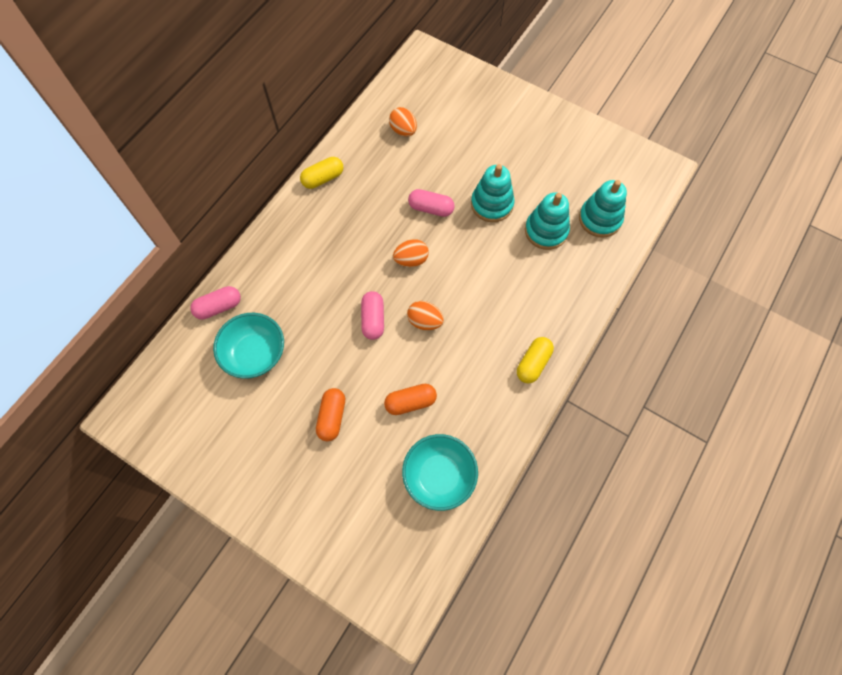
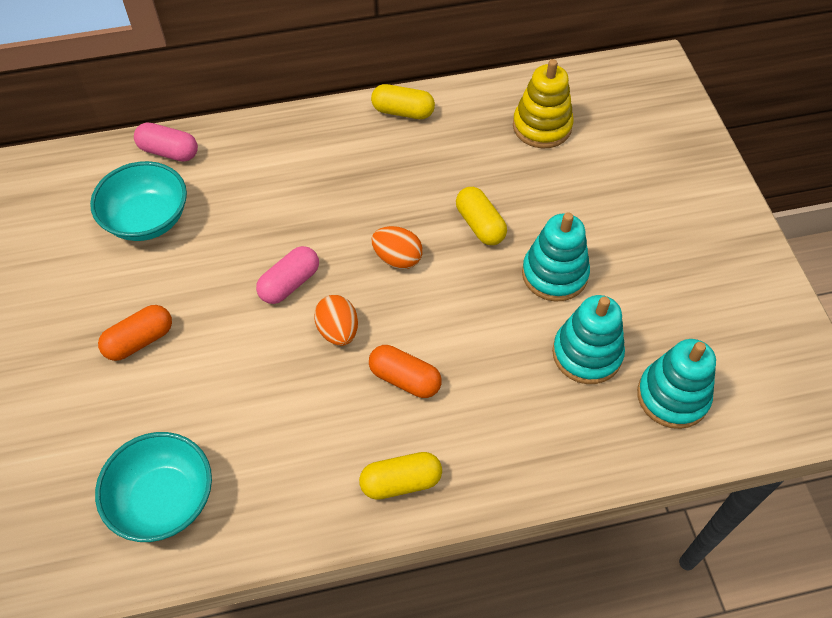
camera: 45 degrees right, 10 degrees down
(403, 130) = (542, 126): orange egg -> yellow stacking toy
(410, 402) = (227, 397): orange capsule -> orange capsule (405, 379)
(431, 208) = (480, 225): pink capsule -> yellow capsule

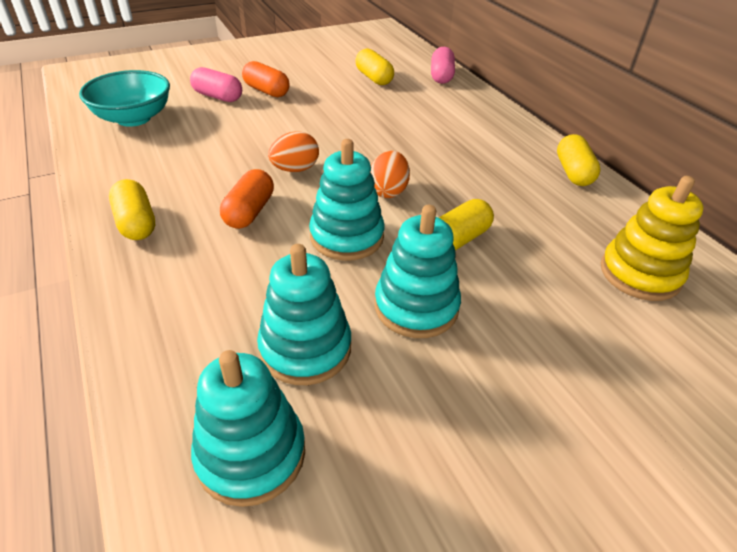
camera: 75 degrees right, 15 degrees down
(147, 219) = (374, 78): turquoise bowl -> yellow capsule
(289, 283) = (337, 140): pink capsule -> pink capsule (218, 97)
(460, 304) = (347, 237): none -> turquoise stacking toy

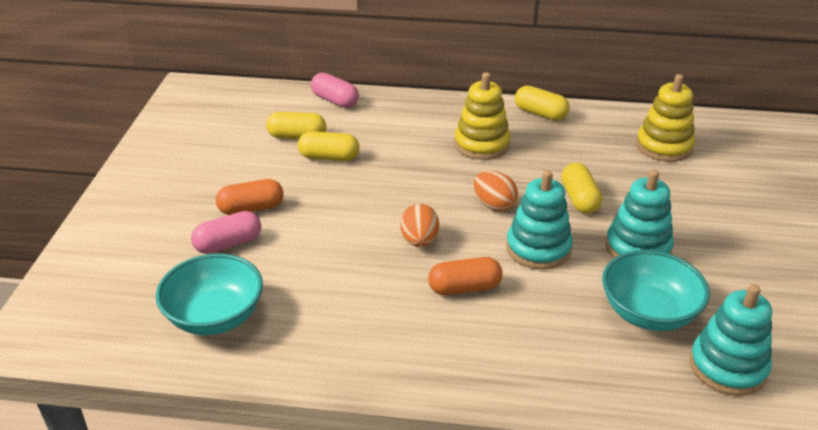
camera: 55 degrees left, 5 degrees down
(136, 223) = (428, 360): yellow capsule -> yellow capsule (329, 157)
(249, 212) = (464, 288): orange capsule -> orange capsule turned 60 degrees counterclockwise
(305, 348) = (648, 312): turquoise stacking toy -> turquoise bowl
(474, 156) = (481, 144): none -> yellow stacking toy

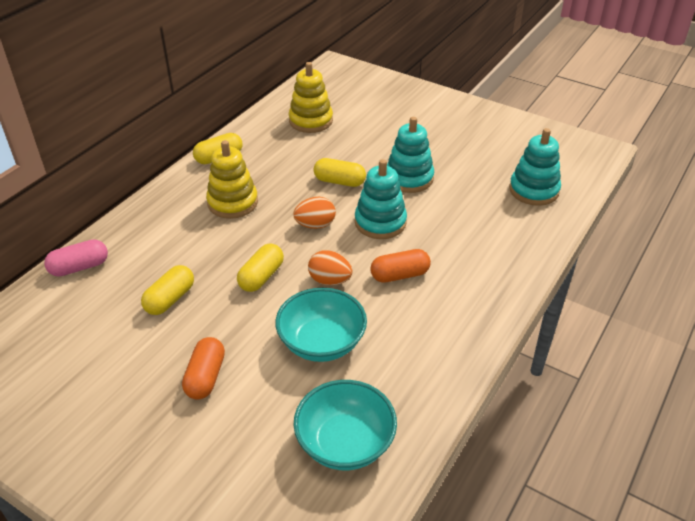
camera: 65 degrees left, 5 degrees up
(228, 244) = (248, 408): pink capsule -> none
(297, 136) = (116, 312): yellow capsule -> yellow capsule (261, 277)
(464, 288) = (399, 275): orange capsule -> orange capsule turned 60 degrees clockwise
(648, 312) = (472, 200): turquoise bowl -> turquoise bowl (322, 342)

